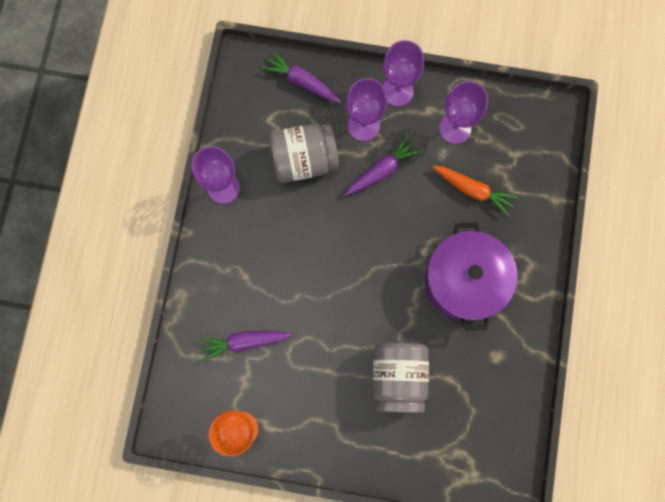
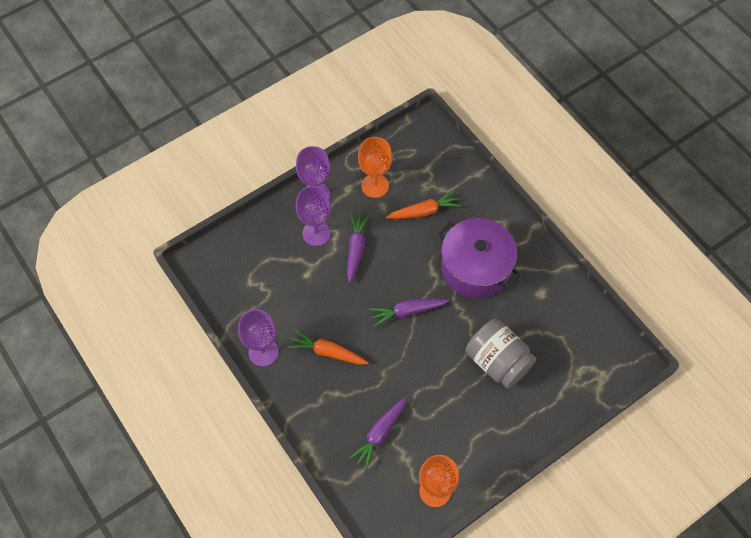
camera: 45 degrees left, 15 degrees down
(272, 236) = (327, 352): none -> orange carrot
(302, 82) = (248, 242): purple carrot -> purple carrot (407, 311)
(304, 160) = (299, 287): grey jar -> none
(455, 128) = (375, 186): purple goblet -> orange goblet

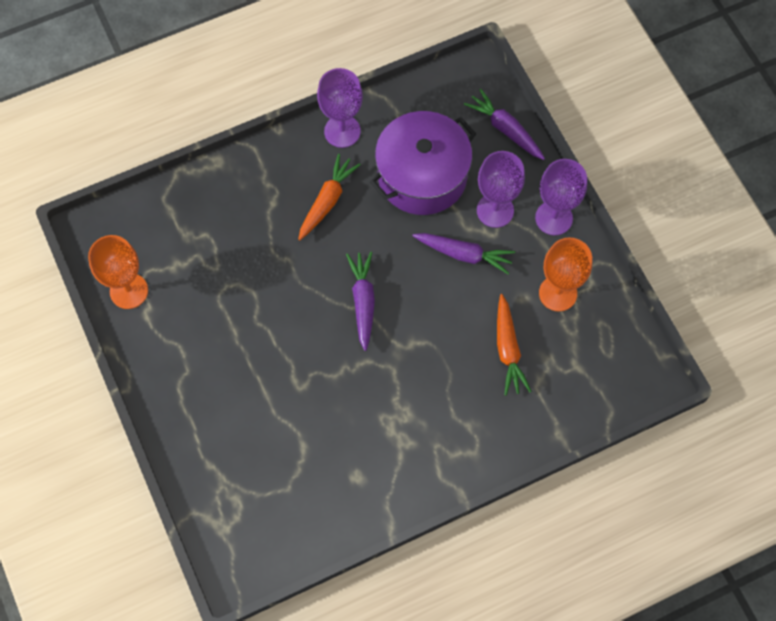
camera: 100 degrees right, 5 degrees up
(379, 434) = (211, 242): purple carrot -> purple carrot (505, 129)
(475, 267) = (410, 399): purple pot -> purple pot (422, 176)
(497, 361) = (272, 397): grey jar -> none

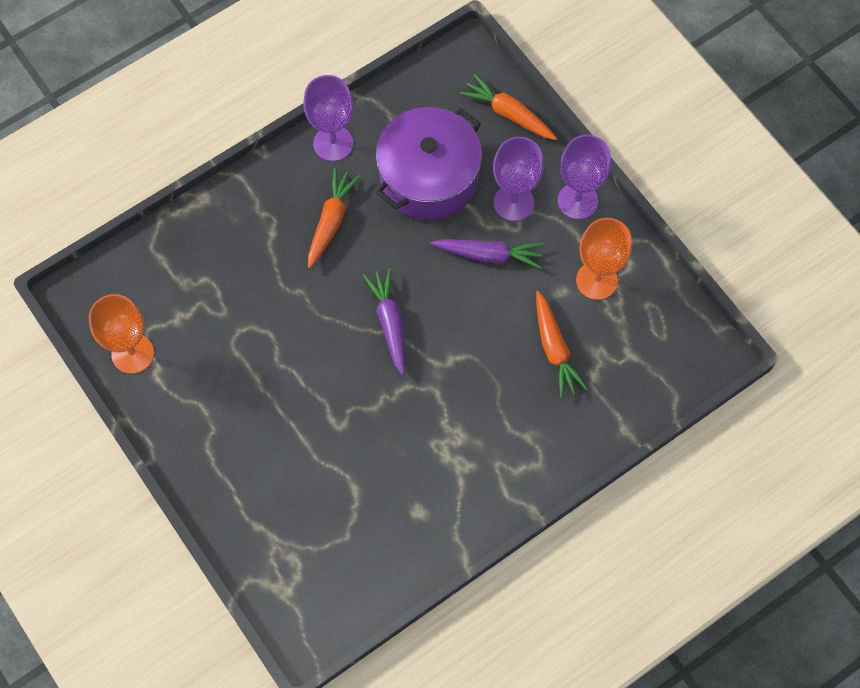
camera: 10 degrees left, 0 degrees up
(505, 129) = (508, 114): purple carrot -> orange carrot

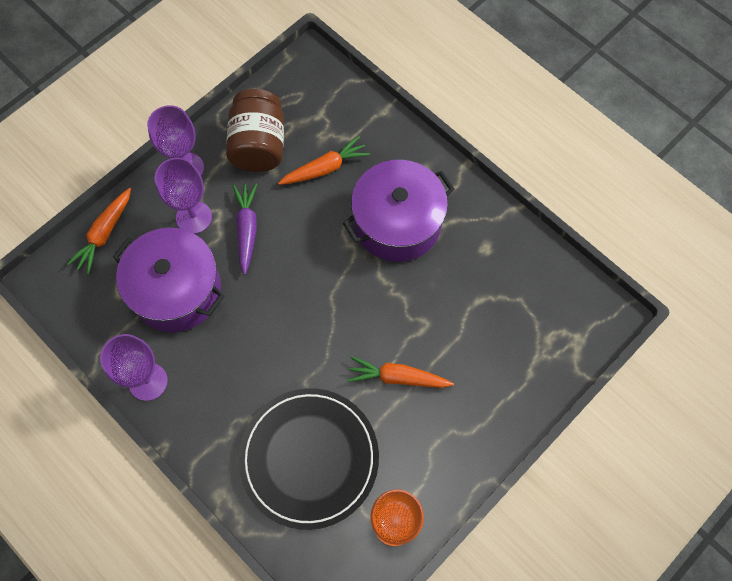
camera: 100 degrees left, 0 degrees up
(218, 284) = (309, 458): none -> black plate
(331, 221) = (230, 368): orange carrot -> orange carrot (397, 377)
(390, 323) = (323, 299): purple carrot -> none
(469, 418) = (397, 223): none -> purple pot
(596, 280) = (259, 145): orange goblet -> brown jar

